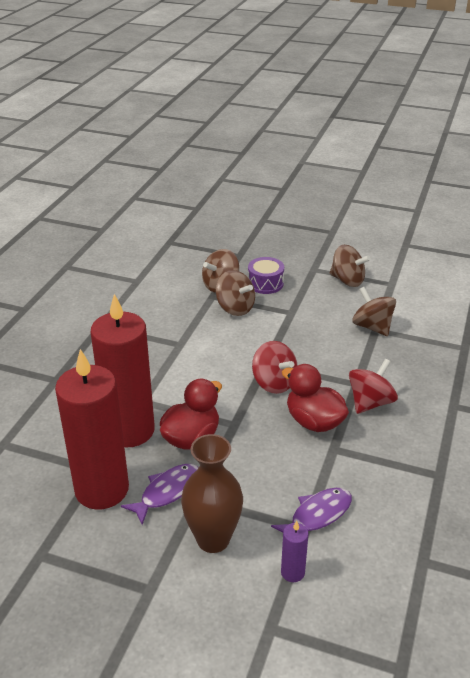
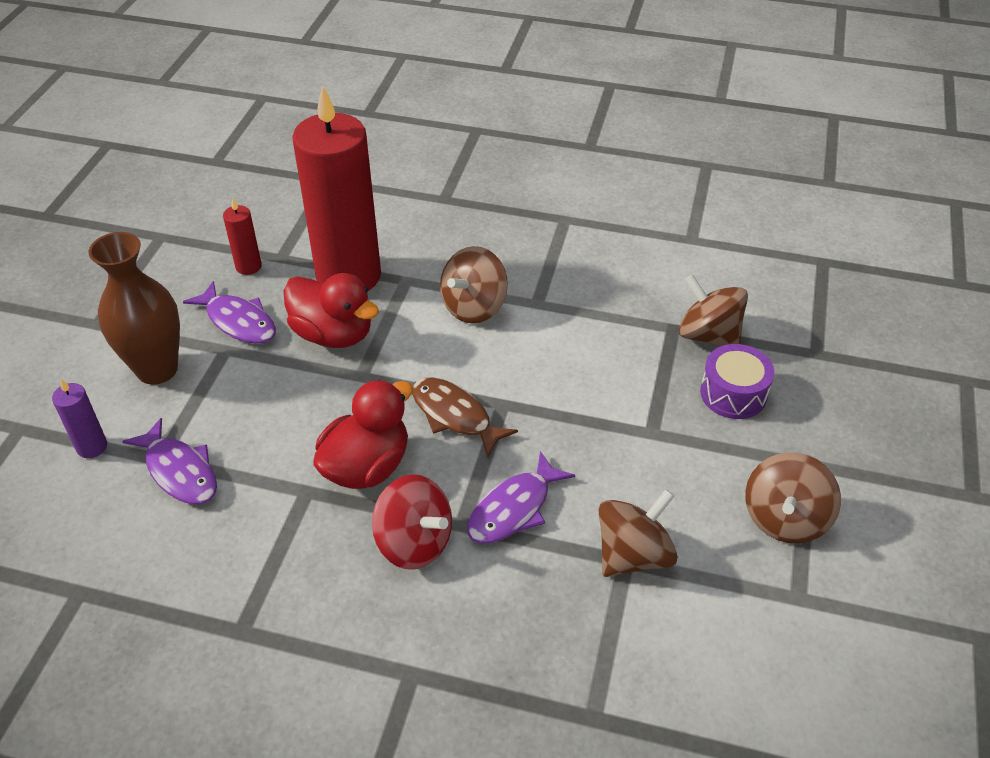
camera: 85 degrees right, 10 degrees up
(102, 489) = (248, 266): red candle -> red candle, size x0.40
(235, 308) = (646, 358): brown spinning top -> brown spinning top (474, 307)
(274, 383) = (455, 416): red spinning top -> brown fish
(344, 364) = (513, 509): none -> purple fish

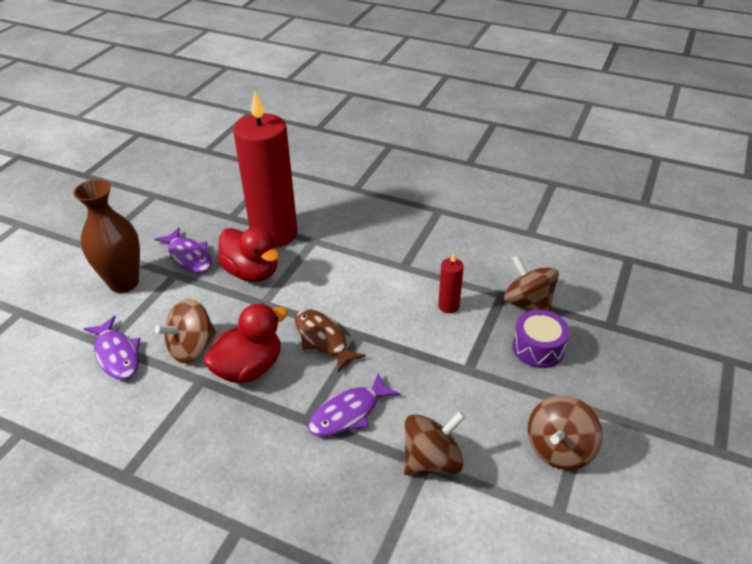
camera: 10 degrees right, 5 degrees down
(92, 447) = (63, 330): purple candle -> none
(248, 266) = (207, 220): red candle -> red candle (448, 306)
(414, 542) = (268, 428): red spinning top -> none
(474, 307) = (357, 264): brown spinning top -> brown spinning top (192, 348)

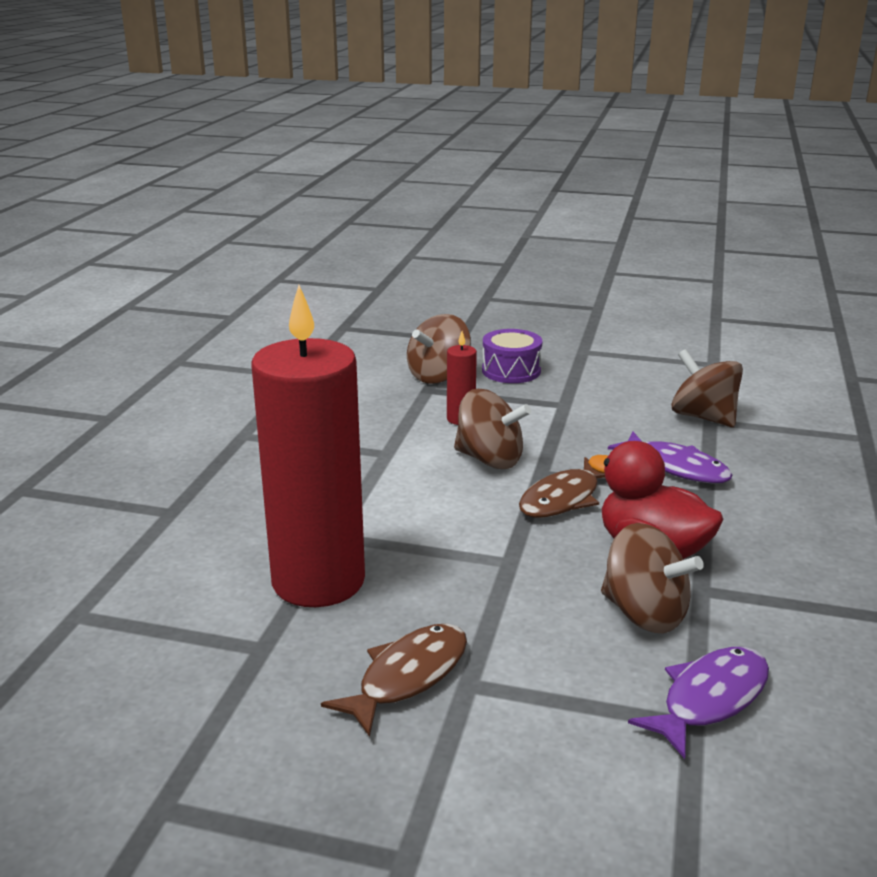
camera: 100 degrees left, 15 degrees down
(124, 283) = (517, 754): brown vase -> none
(189, 256) = (407, 677): purple fish -> brown fish
(252, 272) = (436, 587): red duck -> none
(559, 449) = (641, 362): brown spinning top -> brown spinning top (489, 459)

